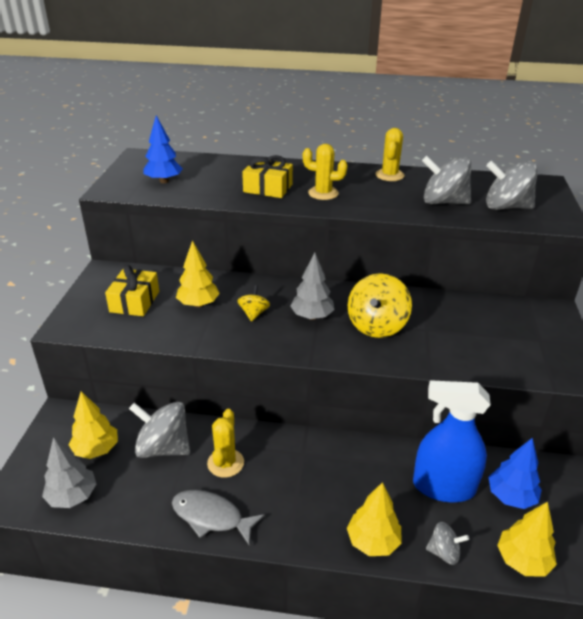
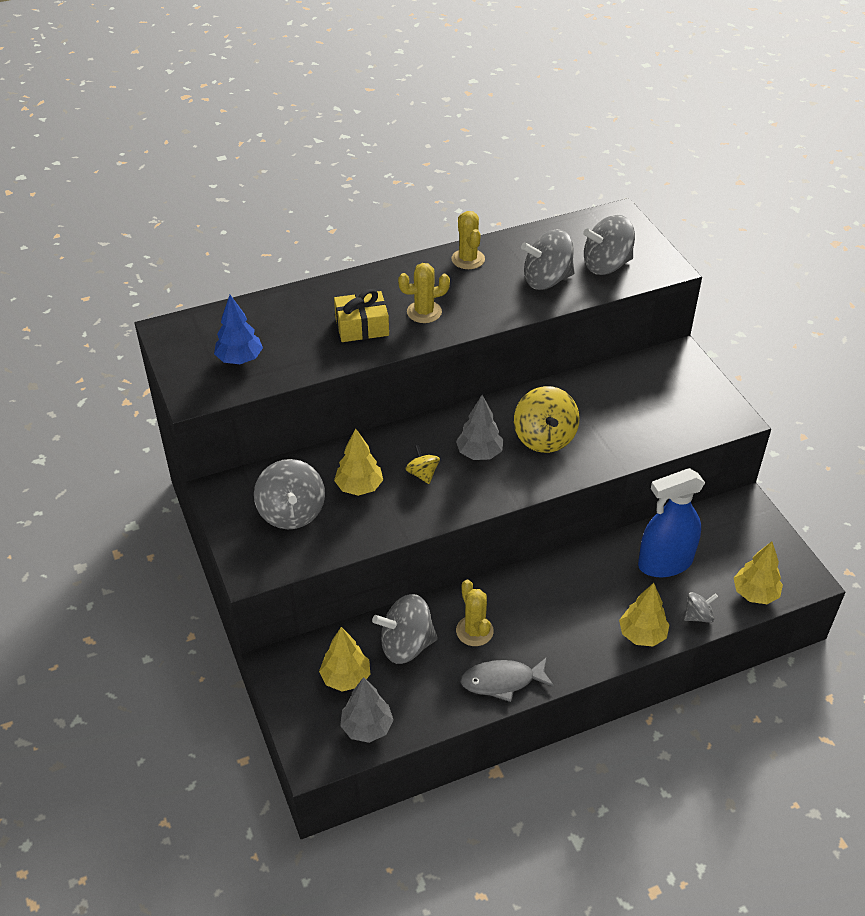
camera: 30 degrees left, 10 degrees up
(135, 301) = (291, 512): yellow gift -> grey spinning top
(511, 496) = (719, 546): blue tree -> none

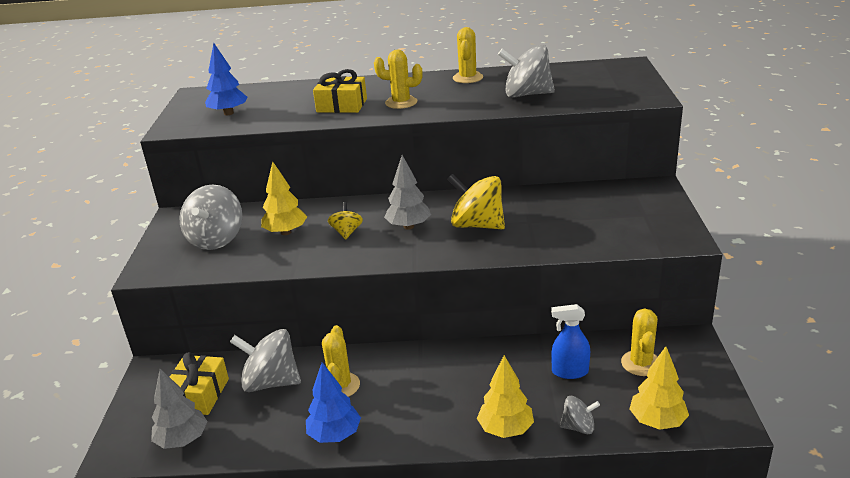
camera: 25 degrees right, 15 degrees down
(346, 678) = (198, 395): yellow tree -> yellow gift
(502, 681) = (335, 435): grey fish -> blue tree
(544, 438) = (477, 225): yellow spinning top -> yellow spinning top turned 105 degrees clockwise
(606, 265) = (591, 91): grey spinning top -> none
(665, 563) = (569, 372): blue spray bottle -> blue spray bottle, size x0.56
(718, 539) = (641, 363): none -> yellow cactus

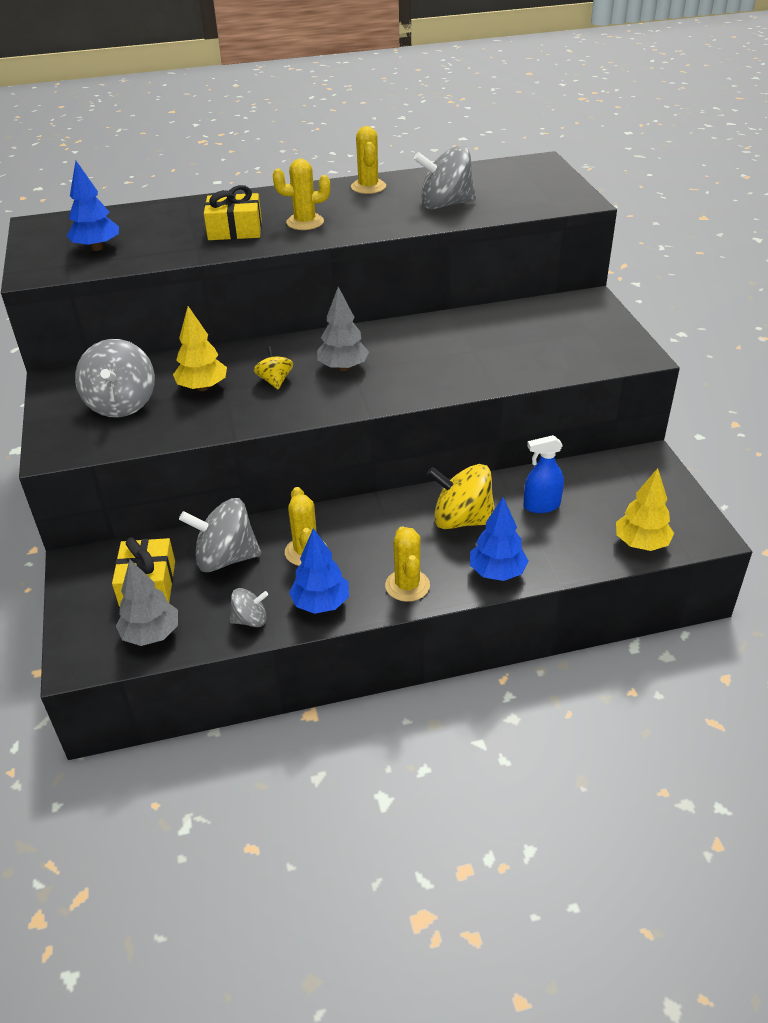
camera: 15 degrees left, 10 degrees up
(477, 225) = (419, 359): yellow spinning top -> yellow spinning top (462, 520)
(505, 429) = (497, 572): yellow tree -> blue tree
(578, 427) = (568, 560): grey spinning top -> grey spinning top (250, 620)
(641, 363) = (608, 488): yellow cactus -> yellow cactus (407, 585)

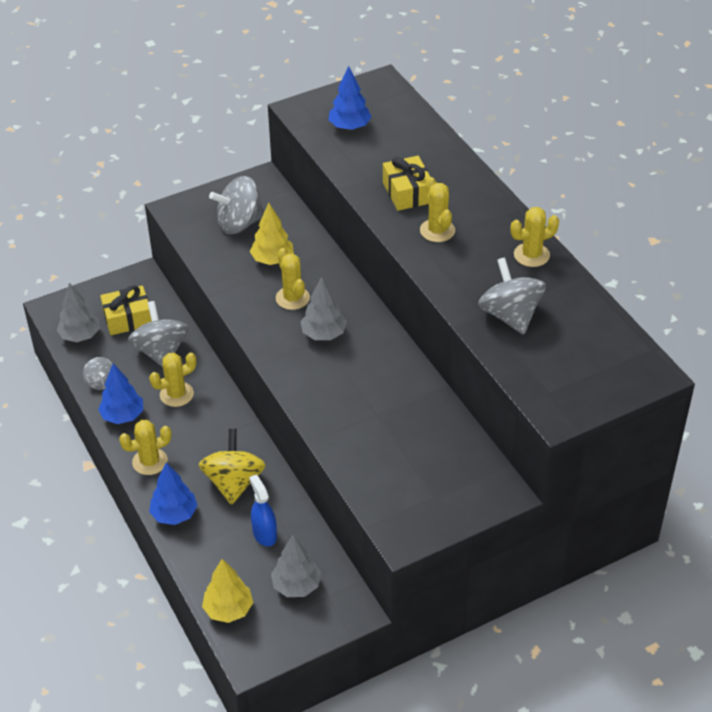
camera: 75 degrees right, 5 degrees up
(275, 381) = (292, 298): yellow spinning top -> yellow cactus
(614, 492) = (296, 586): none -> grey tree

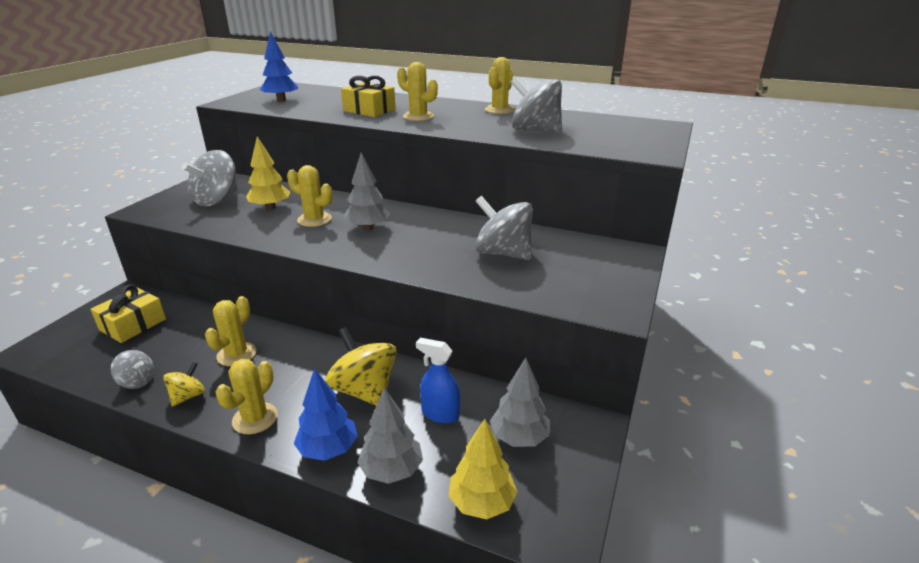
camera: 40 degrees left, 15 degrees down
(80, 336) = (82, 357): grey tree -> grey tree (391, 470)
(123, 416) = (188, 396): blue tree -> yellow spinning top
(161, 352) = (191, 332): grey spinning top -> grey spinning top (503, 253)

